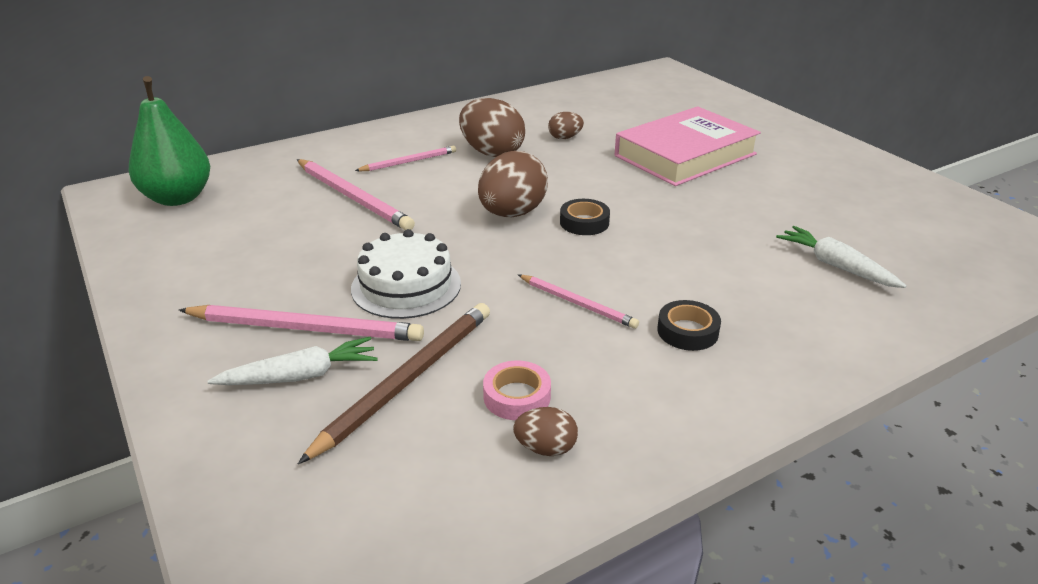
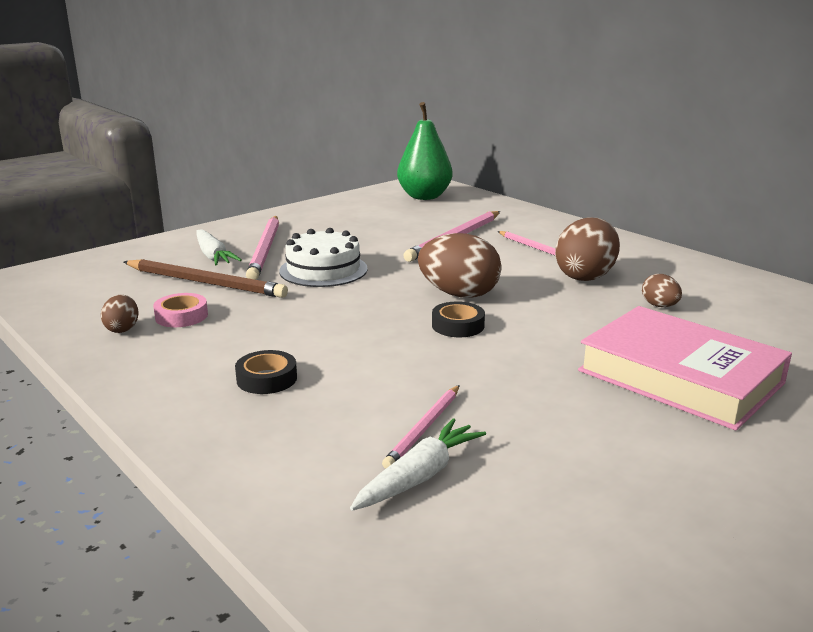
camera: 80 degrees right, 10 degrees down
(577, 303) = (307, 330): pink pencil -> pink pencil (424, 428)

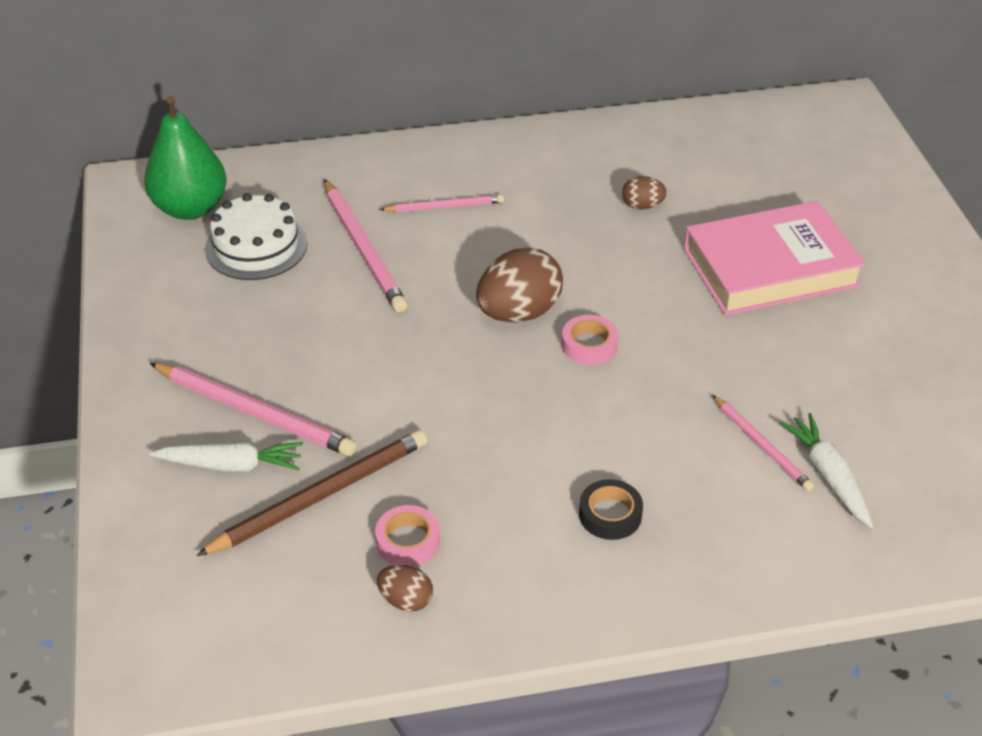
camera: 60 degrees left, 20 degrees up
(323, 270) = (366, 385): white cake -> white cake (256, 246)
(458, 325) = (589, 345): black tape -> pink tape
(585, 276) = (544, 212): brown egg -> none

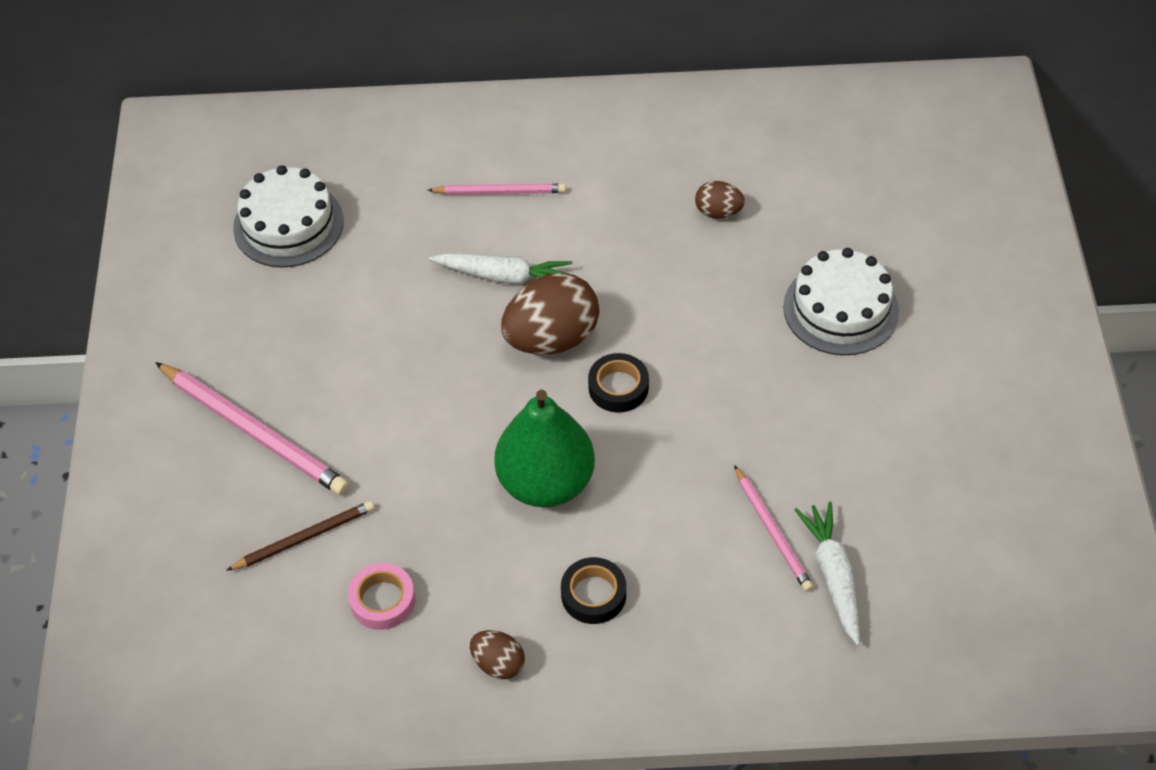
camera: 10 degrees right, 10 degrees up
(190, 208) = (226, 167): green pear -> green pear (545, 483)
(231, 465) = (221, 492): white carrot -> white carrot (504, 276)
(320, 496) = (304, 538): brown pencil -> brown pencil, size x0.59
(364, 249) = (402, 239): pink pencil -> none
(406, 600) = (368, 666): brown egg -> brown egg (498, 664)
(589, 345) = (618, 387): pink tape -> black tape
(770, 268) = (840, 309): pink book -> white cake

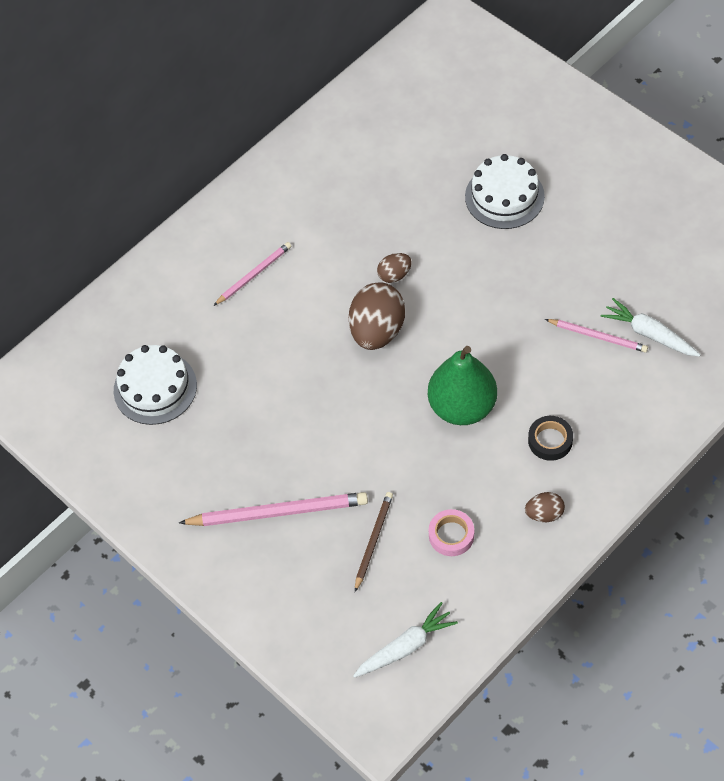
camera: 40 degrees left, 5 degrees up
(504, 276) = (312, 319): white carrot -> white carrot (406, 647)
(618, 387) = (441, 328): black tape -> none
(718, 212) = (385, 193): brown egg -> brown egg (394, 275)

